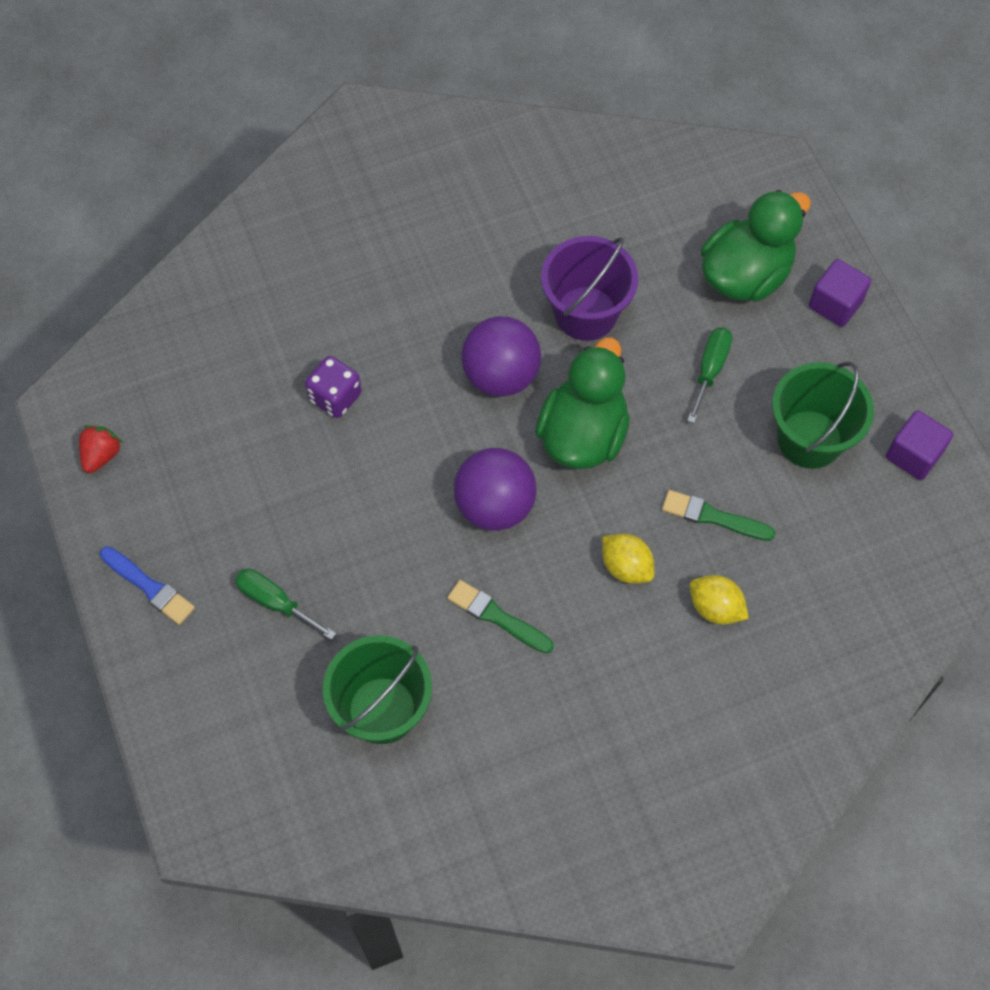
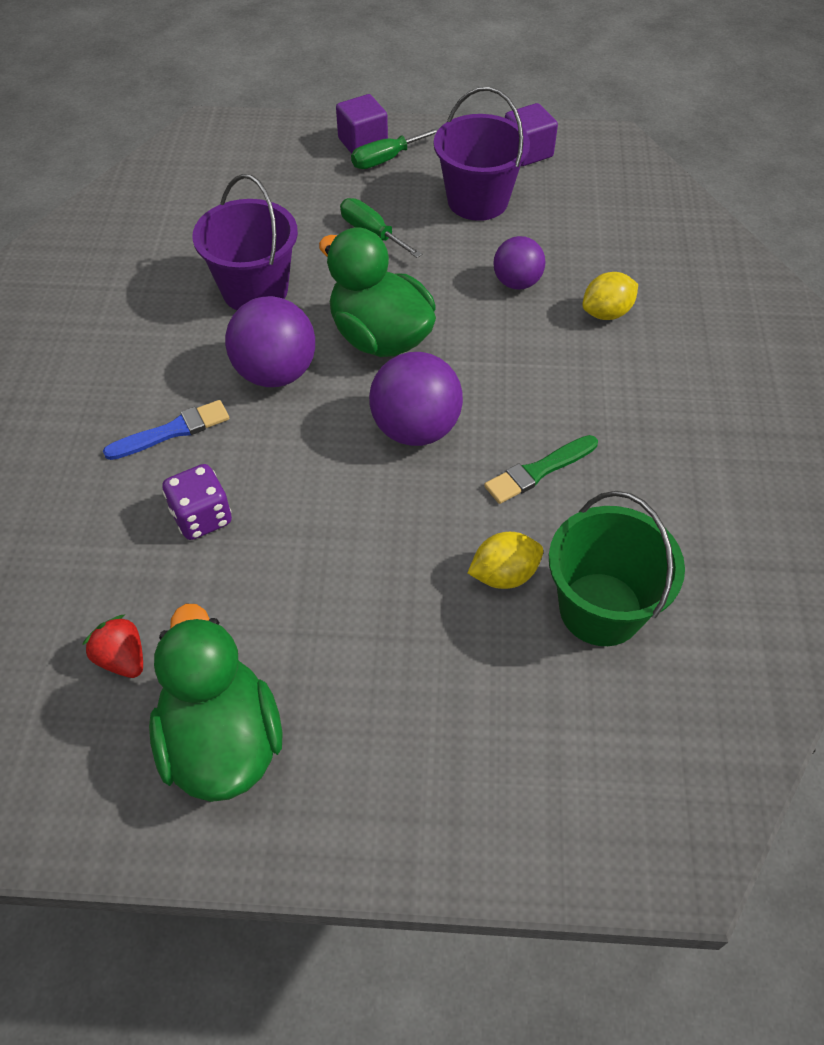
camera: 65 degrees left, 10 degrees down
(101, 455) = (105, 798): red strawberry -> red strawberry (122, 658)
(149, 587) = (325, 805): blue brush -> blue brush (172, 431)
(275, 602) = (420, 668): green screwdriver -> green screwdriver (386, 159)
(626, 567) = (535, 356): yellow lemon -> yellow lemon (504, 575)
(713, 517) = (517, 282): green brush -> purple ball
(745, 275) = (296, 180): green duck -> green duck (222, 741)
(810, 439) = (477, 200): green bucket -> purple bucket

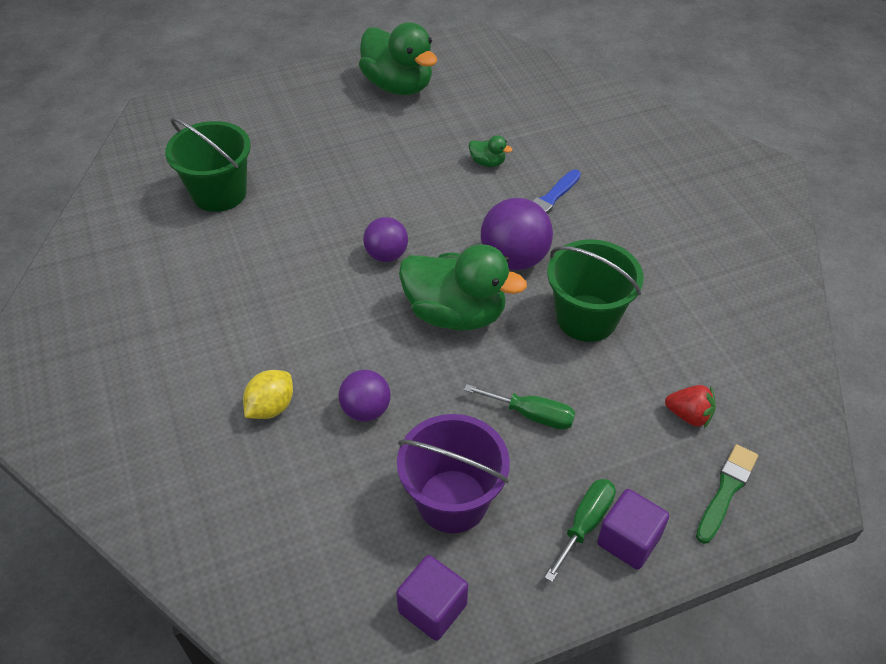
camera: 155 degrees right, 5 degrees down
(122, 658) = (473, 97): red strawberry -> red strawberry (689, 415)
(202, 517) = (487, 162): purple dice -> green duck
(255, 290) = (586, 318): purple bucket -> green bucket
(415, 429) = (386, 255): purple ball -> purple ball, size x0.63
(504, 575) = (285, 192): yellow lemon -> none
(539, 471) = (285, 256): green brush -> green brush (726, 491)

